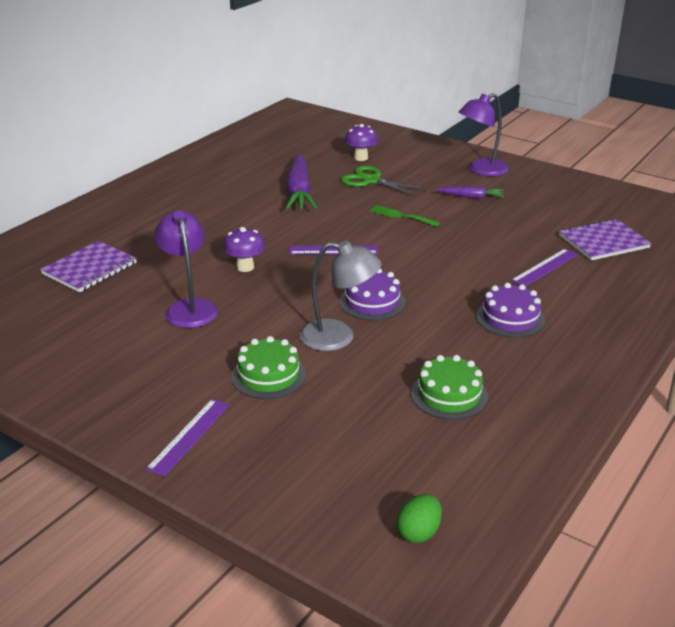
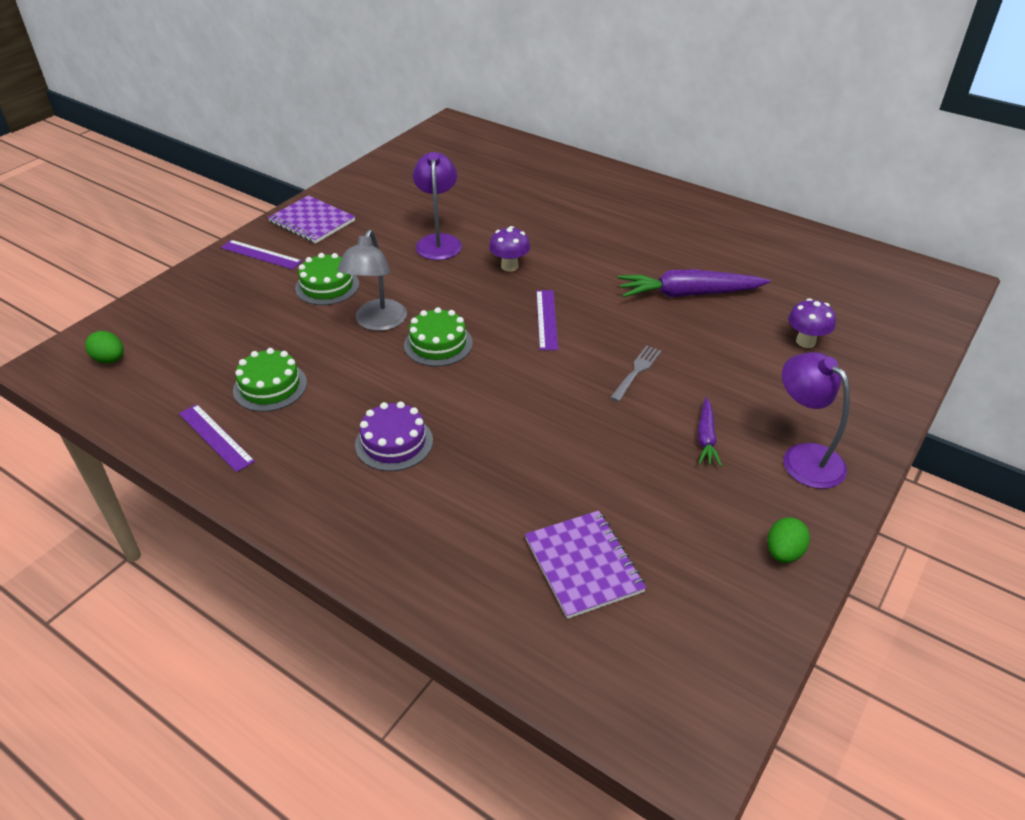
camera: 90 degrees right, 10 degrees up
(89, 268) = (507, 190): purple notebook -> purple notebook (312, 221)
(189, 307) = (439, 242): purple lamp -> purple lamp turned 75 degrees counterclockwise
(371, 180) = (734, 349): green scissors -> none
(372, 302) = (438, 344): purple cake -> green cake
(402, 216) = (636, 372): green fork -> grey fork
(545, 267) = (508, 488): purple ruler -> purple ruler (216, 437)
(565, 183) = (783, 552): none -> green egg

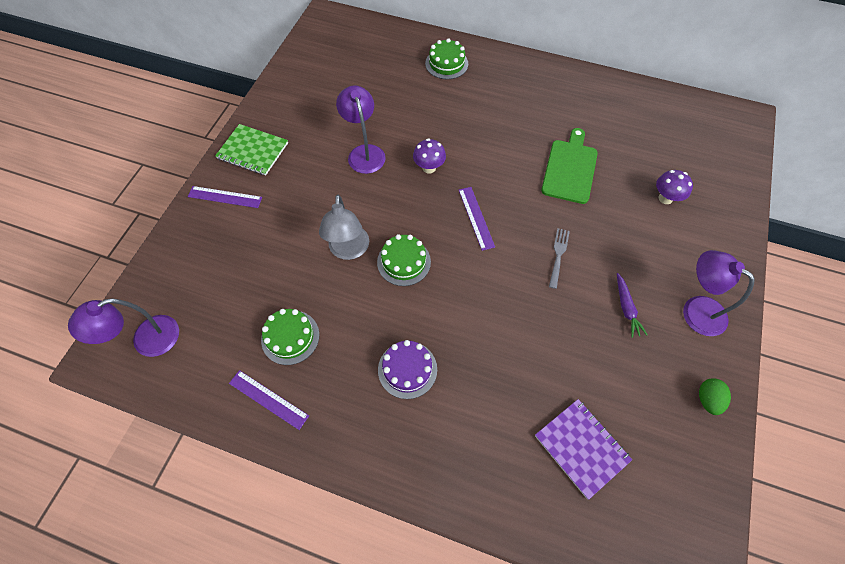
camera: 15 degrees left, 20 degrees up
(110, 359) = (146, 340): green egg -> purple lamp
(312, 221) = (253, 151): purple notebook -> green notebook
(327, 286) = (293, 220): green cake -> green cake (446, 64)
(688, 294) = (570, 169): purple carrot -> green cutting board

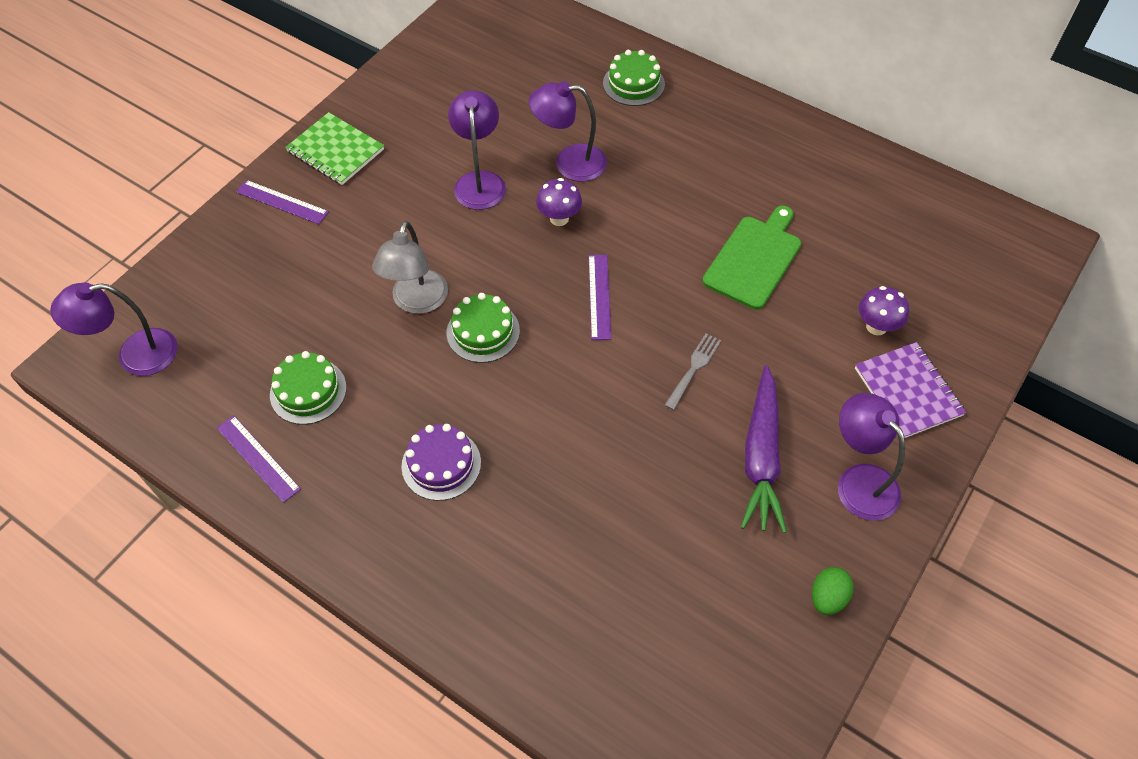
camera: 15 degrees right, 5 degrees down
(422, 127) = (569, 163): none -> purple lamp
(581, 448) = (631, 613): purple notebook -> purple notebook (908, 392)
(626, 308) = (761, 457): purple carrot -> purple carrot, size x1.89

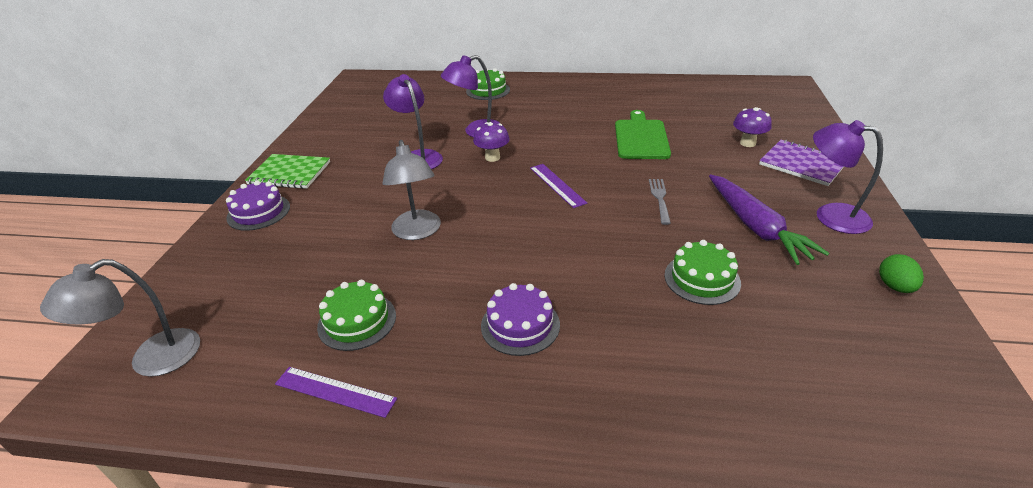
camera: 25 degrees left, 20 degrees down
(135, 355) = (151, 360): purple lamp -> grey lamp
(282, 202) = (258, 212): purple ruler -> purple cake
(483, 332) = (486, 231): green cake -> green cake (702, 279)

